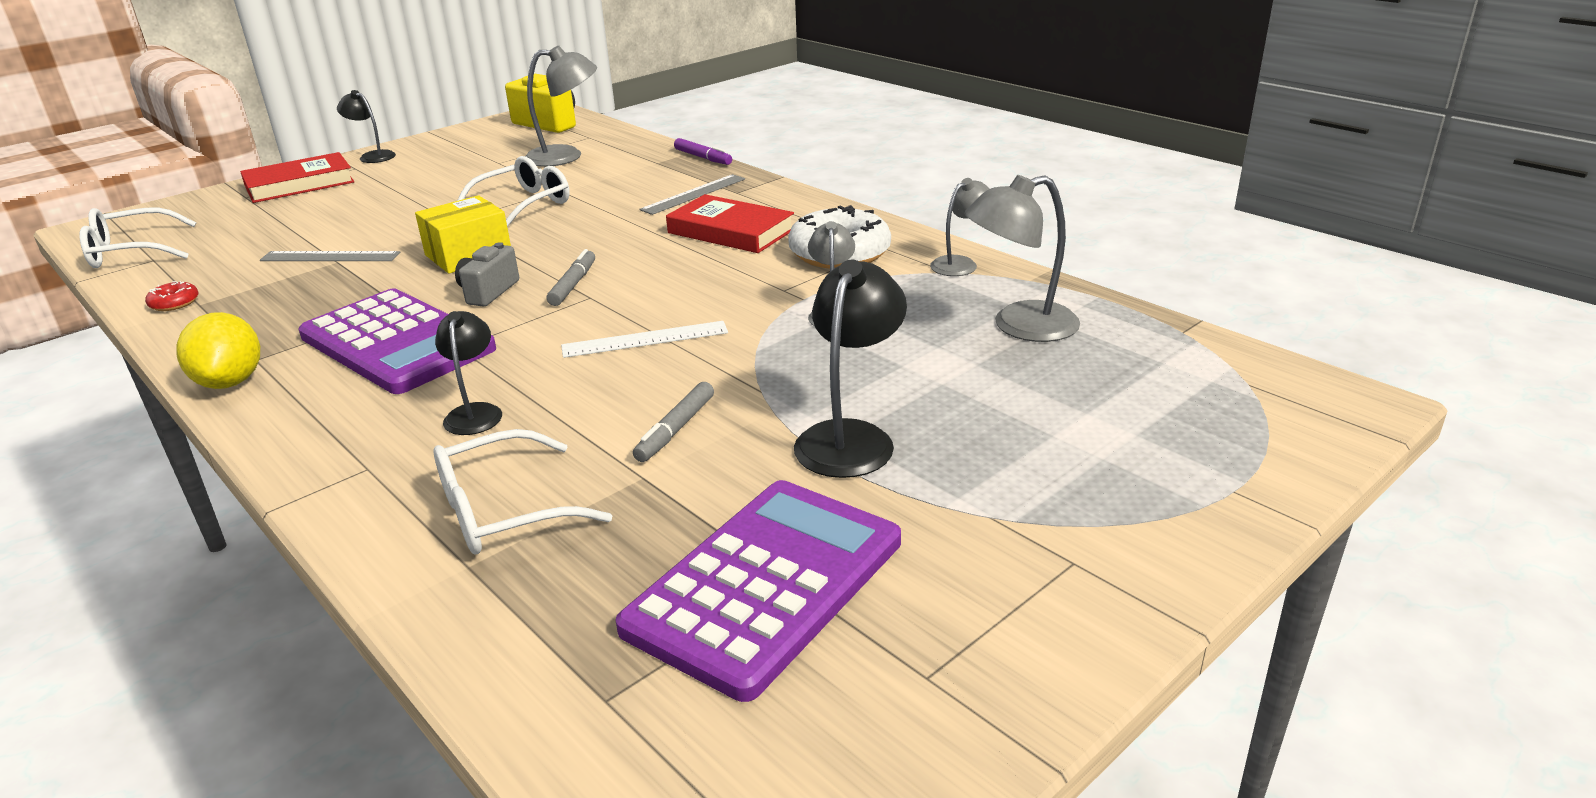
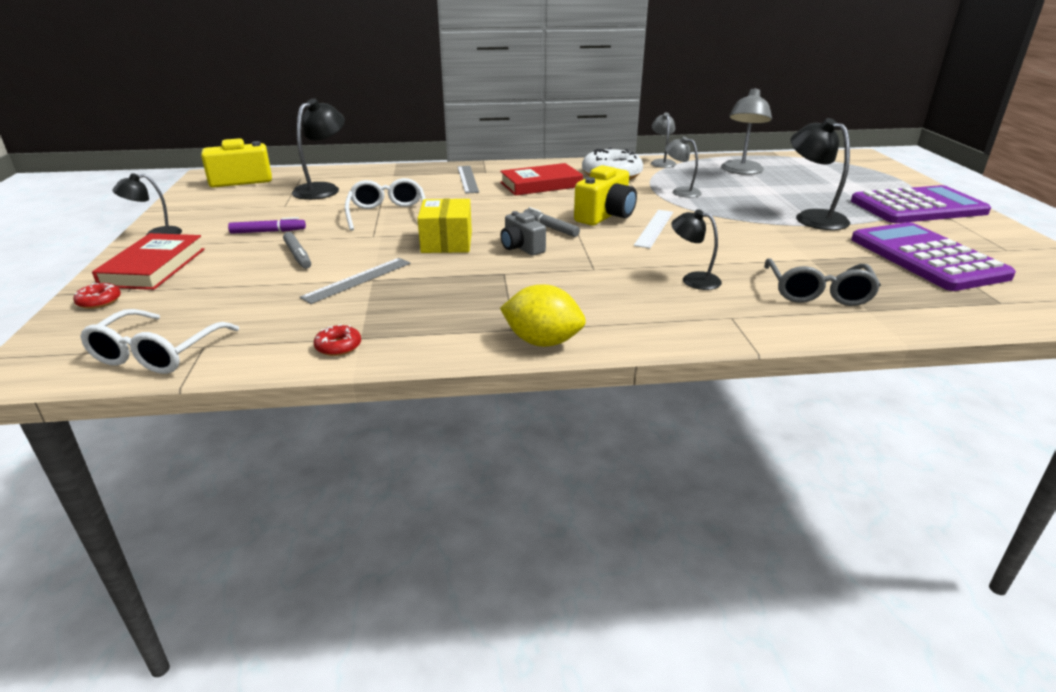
camera: 55 degrees left, 0 degrees up
(218, 198) = (99, 301): none -> red donut
(397, 343) = (560, 283): purple calculator -> purple calculator (918, 207)
(503, 511) = (817, 292): white glasses -> grey glasses
(566, 156) = (323, 189): grey lamp -> black lamp
(656, 299) = (605, 216): none -> yellow camera
(676, 429) = (768, 243): grey marker -> grey marker (298, 255)
(703, 158) = (412, 165): purple marker -> purple marker (268, 232)

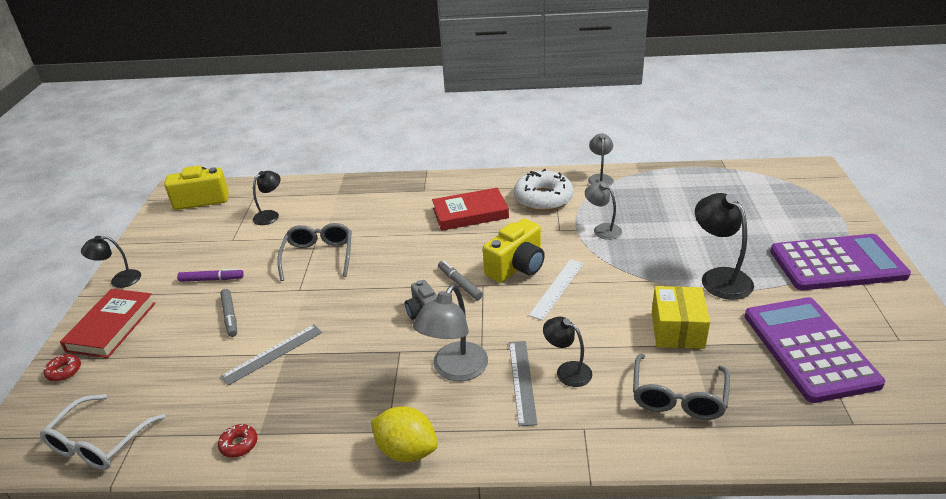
camera: 10 degrees right, 5 degrees up
(323, 189) = (270, 215): black lamp -> black lamp, size x0.62
(387, 214) = (318, 256): white glasses -> grey glasses
(446, 242) = (361, 302): yellow box -> yellow box (677, 330)
(467, 179) = (404, 202): grey ruler -> grey ruler (522, 381)
(741, 171) = (676, 195): grey lamp -> grey lamp (454, 370)

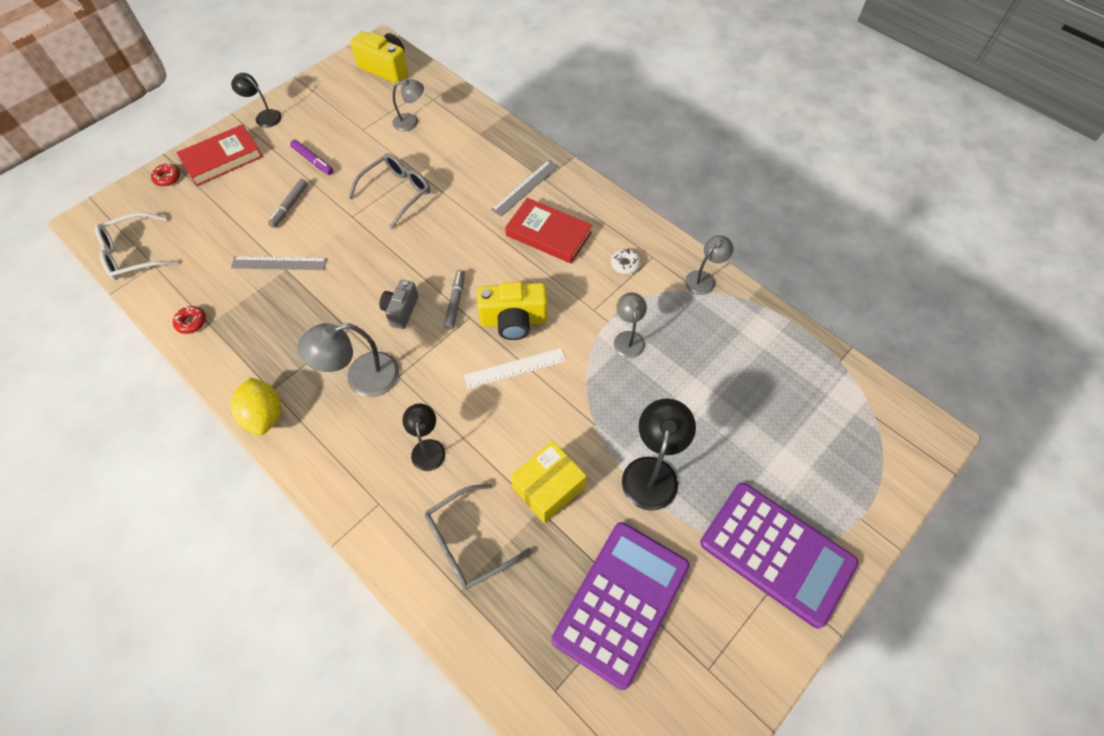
camera: 40 degrees right, 25 degrees up
(270, 215) = (411, 121): black lamp -> grey lamp
(522, 381) = (389, 428): grey ruler -> grey ruler (525, 187)
(543, 198) = (625, 264): white donut -> white donut, size x0.44

